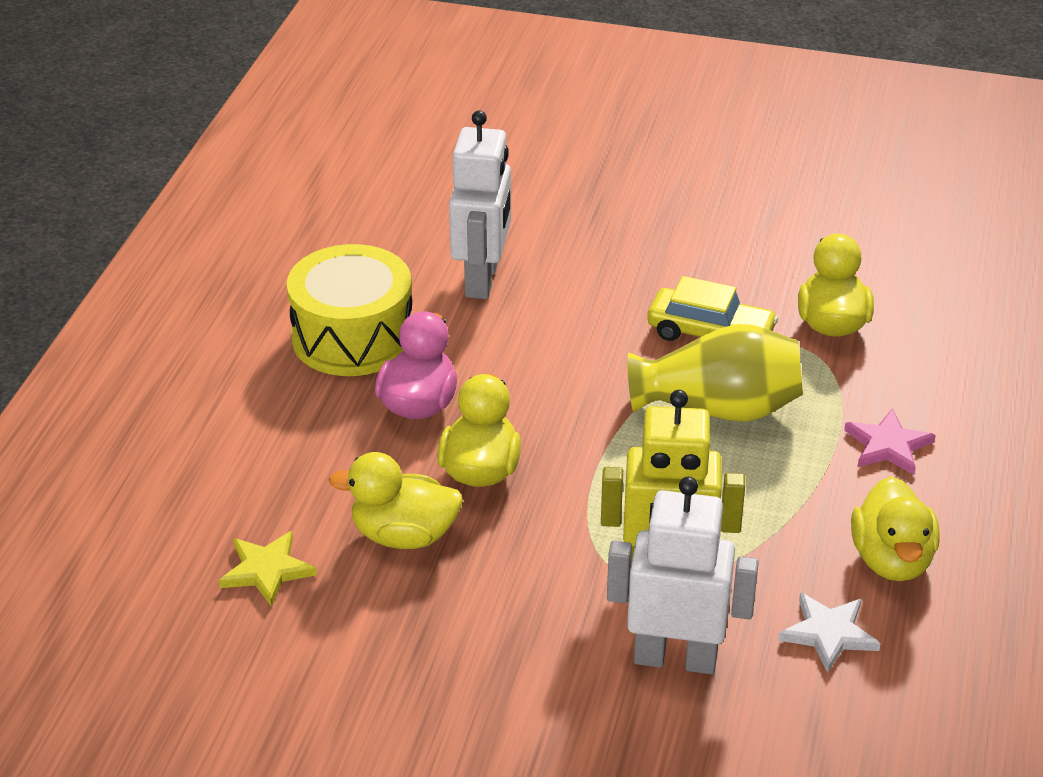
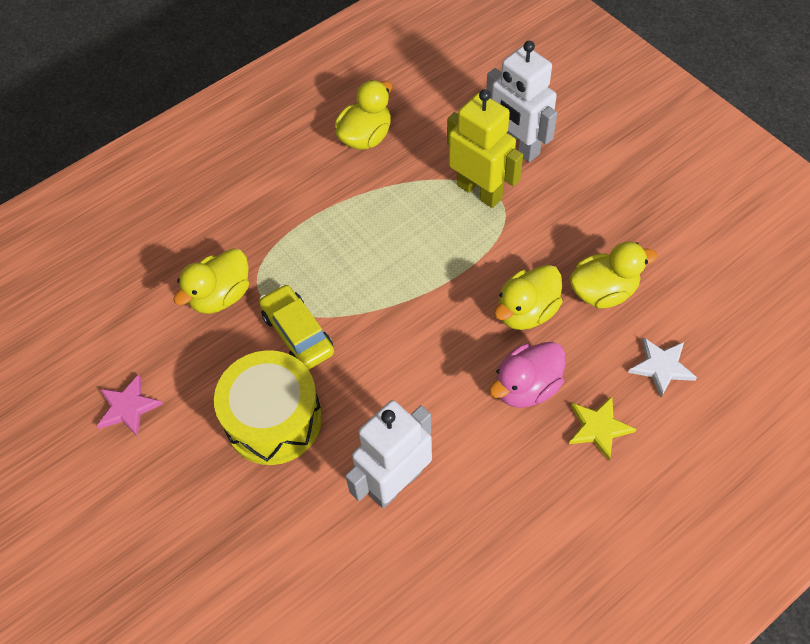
camera: 140 degrees left, 20 degrees up
(267, 570) = (697, 312): yellow star -> yellow star (598, 428)
(353, 337) = (528, 481): yellow drum -> yellow drum (273, 419)
(404, 535) = (603, 291): yellow duck -> yellow duck turned 60 degrees counterclockwise
(718, 408) = (352, 274): yellow vase -> none
(828, 634) = (435, 120): white star -> white star (661, 367)
(888, 445) = (291, 197): pink star -> pink star (128, 407)

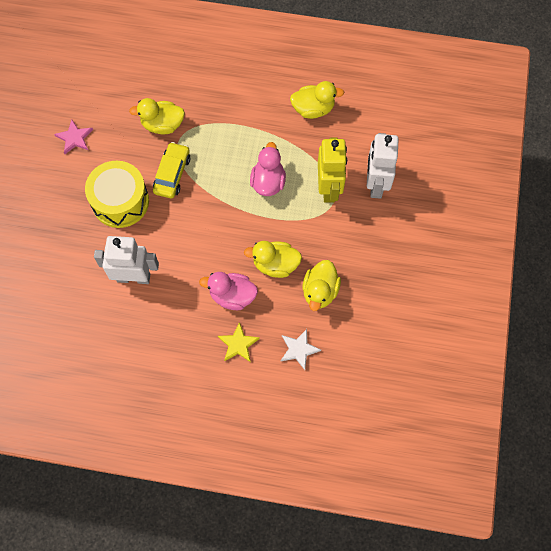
camera: 45 degrees right, 10 degrees up
(411, 243) = (268, 182): none -> pink duck
(603, 291) = (320, 291): yellow duck -> yellow duck turned 75 degrees clockwise

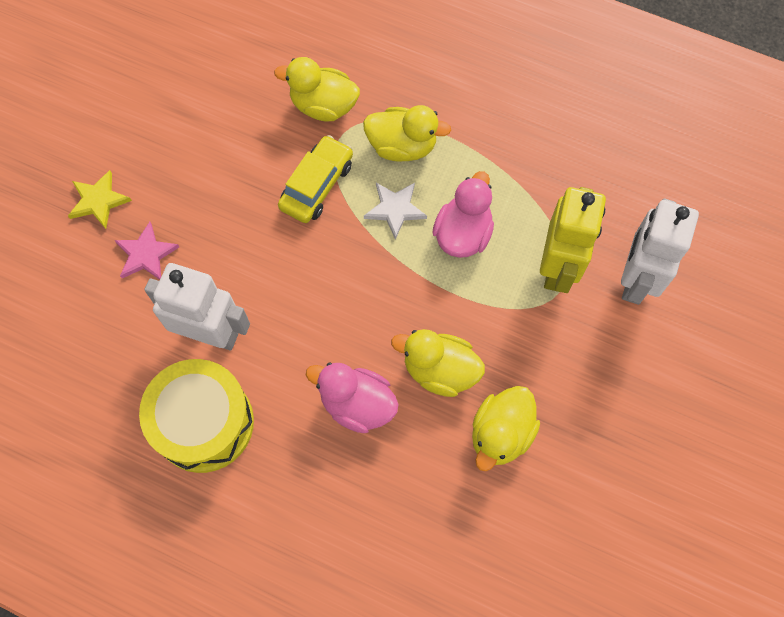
camera: 15 degrees right, 0 degrees up
(74, 138) = (186, 95): pink star -> pink star (146, 254)
(120, 201) = (225, 208): yellow drum -> yellow drum (204, 423)
(238, 344) = (345, 487): yellow star -> yellow star (98, 201)
(299, 349) = (441, 523): white star -> white star (395, 209)
(313, 109) = (564, 135): yellow duck -> yellow duck (402, 146)

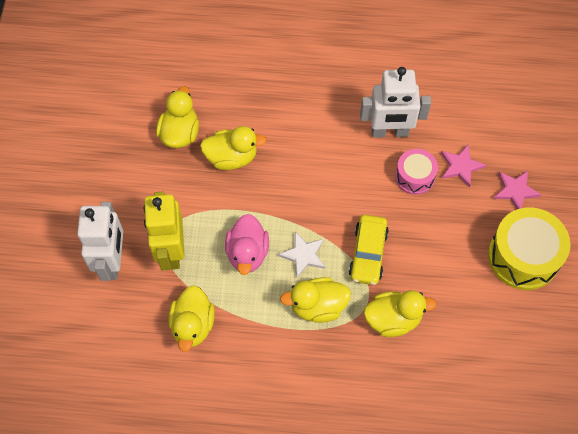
camera: 160 degrees right, 5 degrees down
(98, 201) = (515, 191): yellow star -> pink star
(204, 423) = (366, 82): yellow drum -> yellow drum (523, 257)
(211, 260) = (414, 177): none -> pink drum
(357, 404) = (277, 121): pink duck -> none
(555, 172) = (193, 325): none -> yellow duck

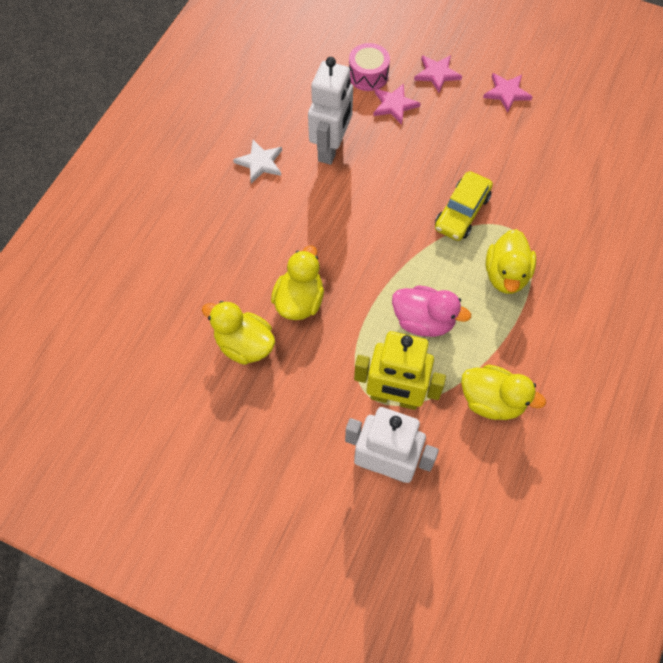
camera: 70 degrees left, 0 degrees up
(303, 255) = (444, 269): white star -> white star (260, 163)
(368, 254) = (462, 212): yellow car -> yellow car turned 90 degrees clockwise
(393, 319) = (539, 215): yellow duck -> none
(414, 177) = (391, 145): pink drum -> pink drum (368, 75)
(523, 257) = (506, 93): yellow drum -> pink star

